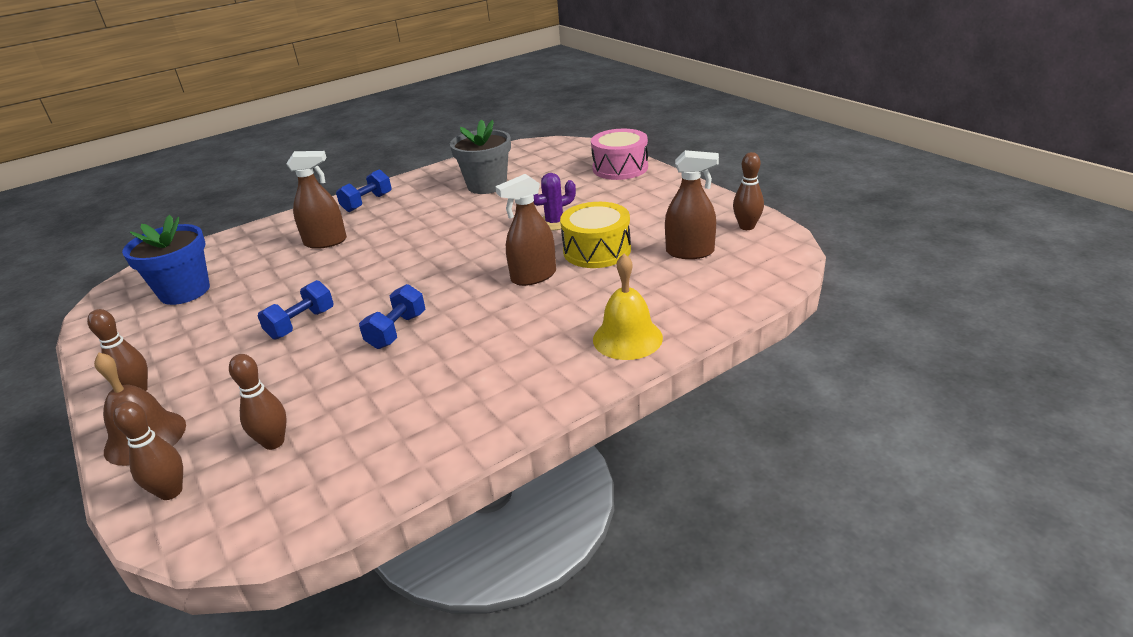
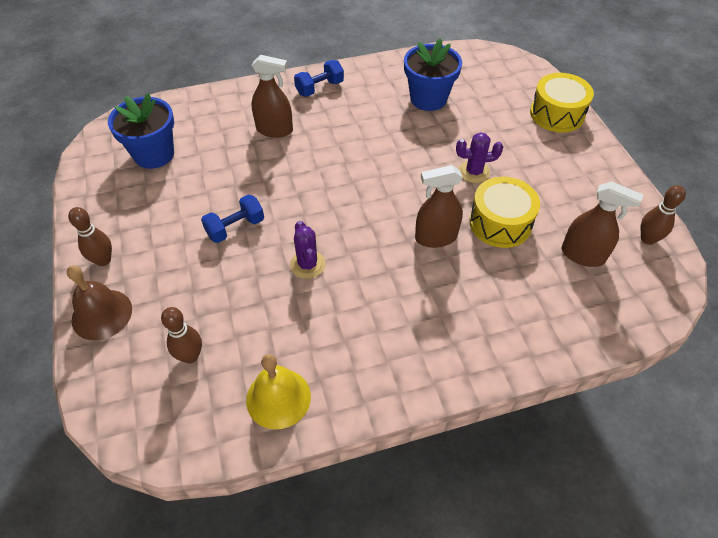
camera: 15 degrees right, 20 degrees up
(171, 492) = (111, 379): brown bowling pin -> none
(397, 331) = (307, 264): blue dumbbell -> purple cactus
(487, 185) = (428, 99): grey flower pot -> blue flower pot
(620, 168) = (557, 114): pink drum -> yellow drum
(627, 338) = (492, 345): yellow bell -> yellow bell (278, 398)

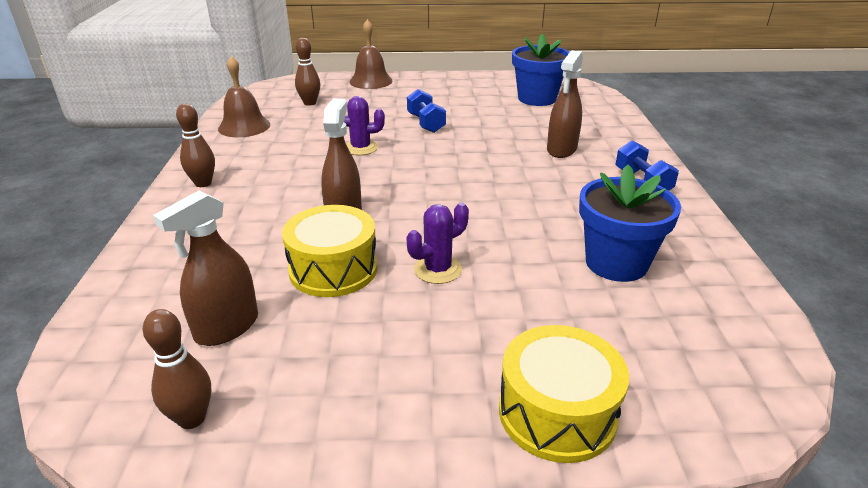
camera: 105 degrees right, 20 degrees down
(103, 260) = (421, 82): brown bowling pin -> brown bowling pin (203, 183)
(278, 398) = (244, 126): yellow bell -> brown bell
(474, 172) = (437, 269): purple cactus -> purple cactus turned 45 degrees clockwise

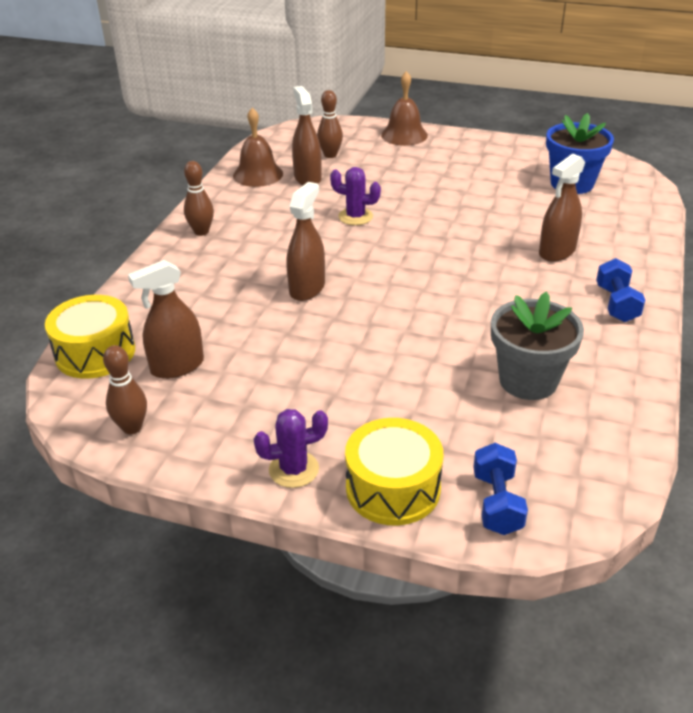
camera: 20 degrees right, 5 degrees up
(296, 123) = (307, 178): none -> brown spray bottle
(333, 269) = (277, 335): yellow drum -> yellow drum (95, 353)
(426, 123) = (434, 197): blue dumbbell -> blue dumbbell (497, 503)
(437, 269) = (363, 353): purple cactus -> purple cactus (294, 469)
(616, 263) = (528, 380): blue flower pot -> grey flower pot

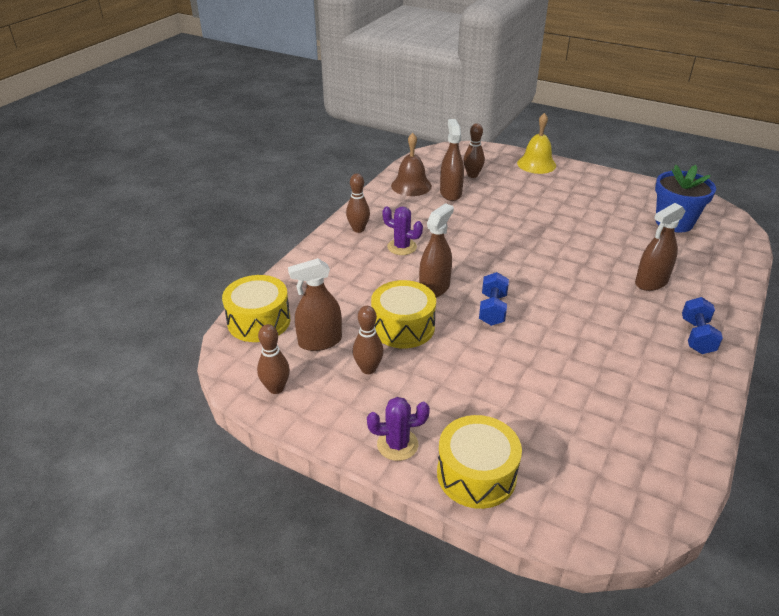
camera: 10 degrees right, 0 degrees up
(243, 390) = (368, 369): none -> brown bowling pin
(276, 336) = (403, 327): none -> yellow drum
(355, 217) = (484, 231): purple cactus -> purple cactus (402, 247)
(404, 135) = (536, 164): brown bell -> yellow bell
(497, 503) = (563, 502): blue dumbbell -> blue dumbbell (492, 309)
(528, 380) = (607, 395): grey flower pot -> none

